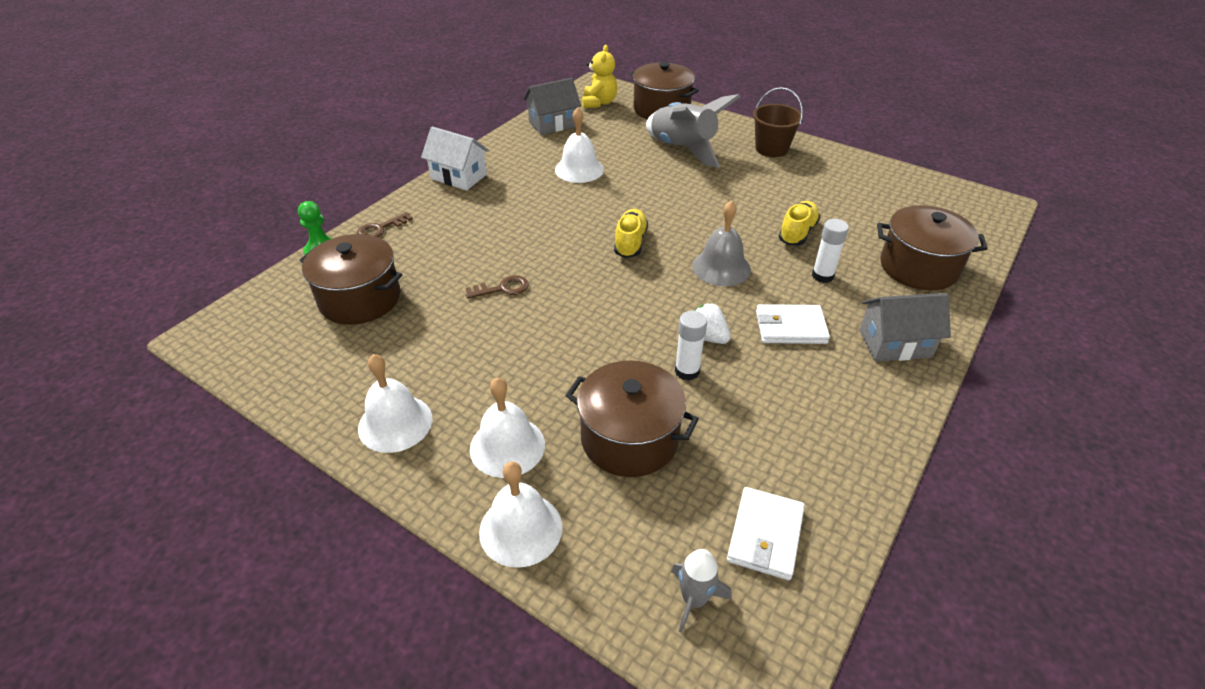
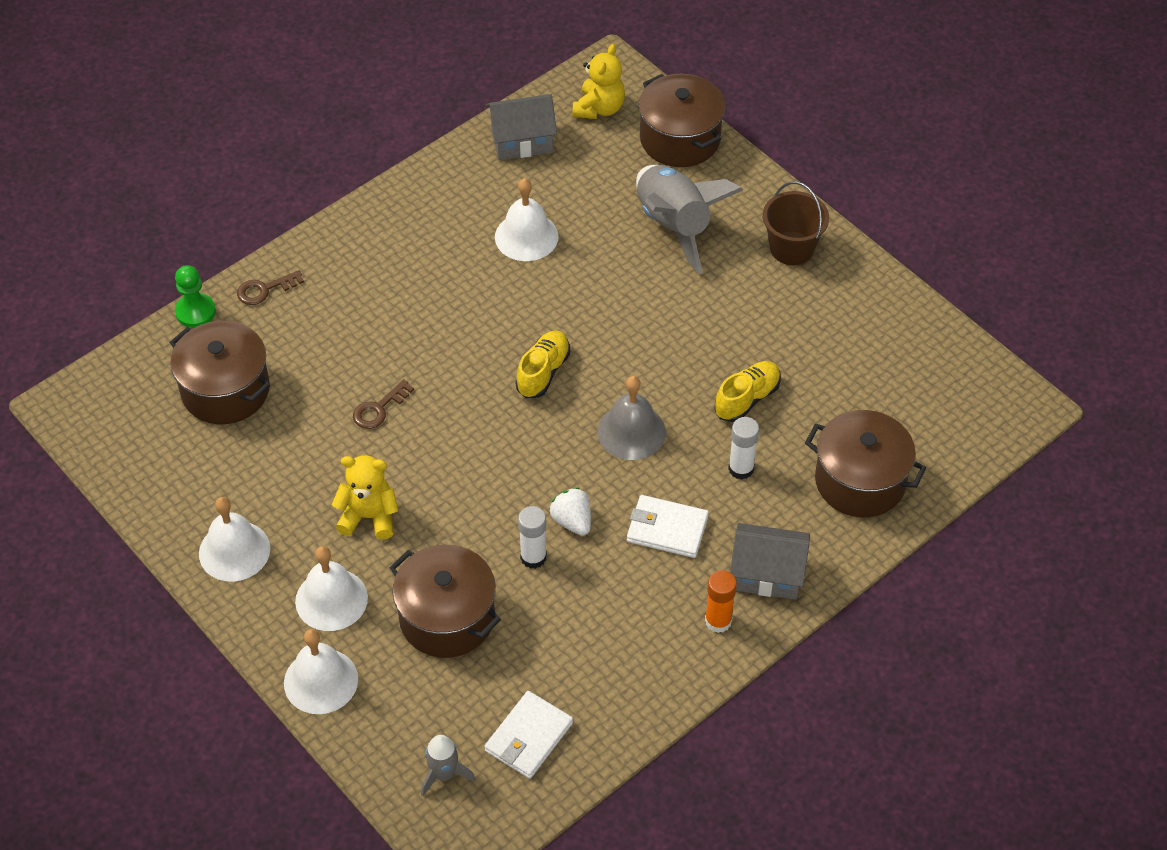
camera: 15 degrees right, 10 degrees up
(459, 177) = (374, 219): white house -> none
(502, 288) = (379, 409): brown key -> brown key turned 135 degrees clockwise
(521, 369) = (369, 517): none -> yellow teddy bear
(879, 388) = (718, 621): none -> orange glue stick

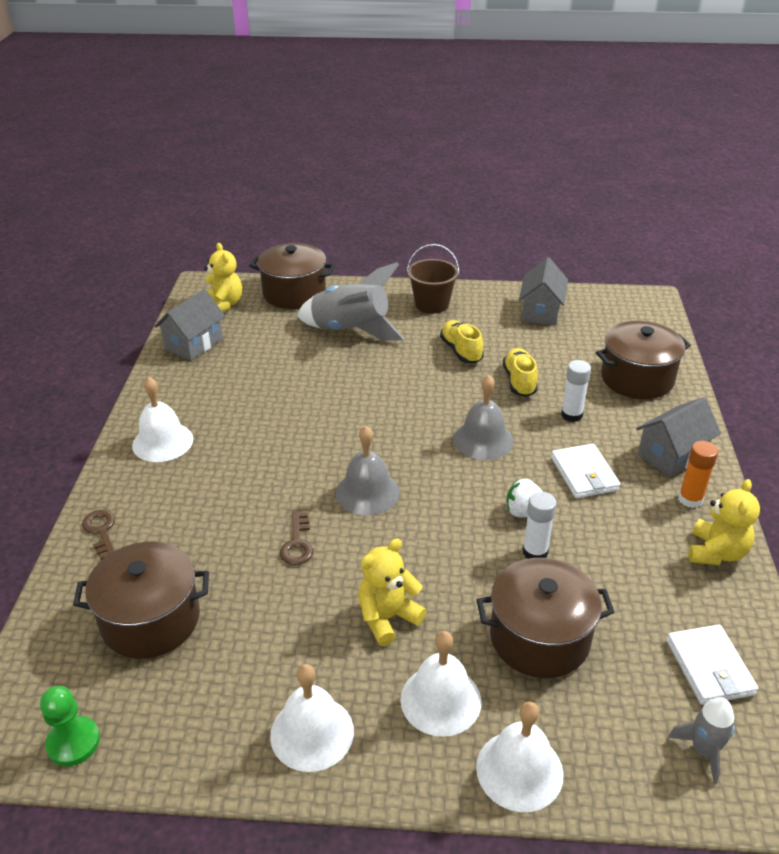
camera: 45 degrees left, 15 degrees down
(195, 312) = (54, 585): green pawn -> green pawn (73, 742)
(265, 290) = (101, 531): brown key -> brown key turned 135 degrees clockwise
(479, 406) = (367, 492): none -> grey bell
(526, 236) = (265, 386): white bell -> white bell (162, 442)
(543, 372) = (381, 446): yellow shoe -> yellow shoe (461, 351)
(667, 529) = (584, 474): white wallet -> white wallet turned 75 degrees counterclockwise
(667, 675) = (716, 552): none -> yellow teddy bear
(886, 337) = (541, 311): none -> grey house

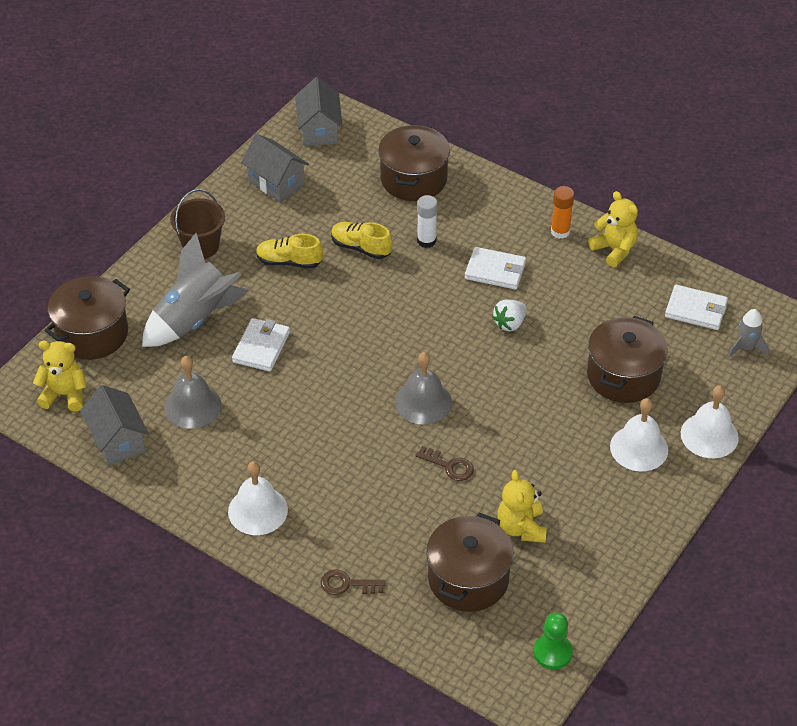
camera: 60 degrees left, 10 degrees up
(312, 733) = (623, 522): white bell -> none
(351, 373) = (261, 347): none -> white wallet
(387, 618) = (555, 445): yellow teddy bear -> yellow teddy bear (521, 528)
(483, 440) = (415, 306): grey bell -> grey bell (192, 406)
(535, 552) = (550, 339): white glue stick -> none
(672, 455) = (511, 213): grey house -> grey house (319, 130)

